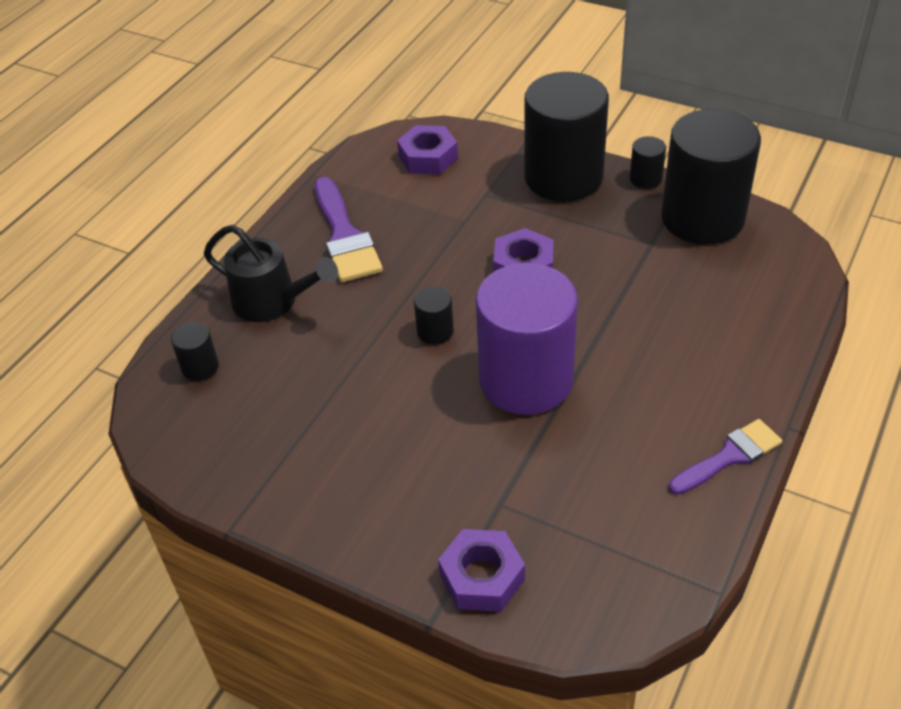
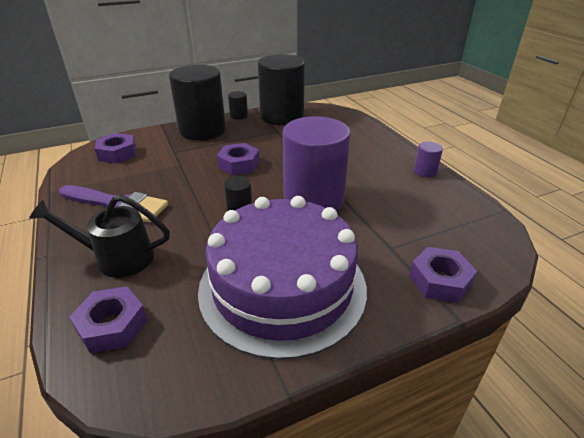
camera: 55 degrees left, 10 degrees down
(200, 367) = (112, 325): black cylinder -> purple nut
(273, 302) = (116, 258): black watering can -> black watering can turned 150 degrees counterclockwise
(347, 447) = (282, 286): none -> purple cake
(729, 456) = (425, 171): purple brush -> purple cylinder

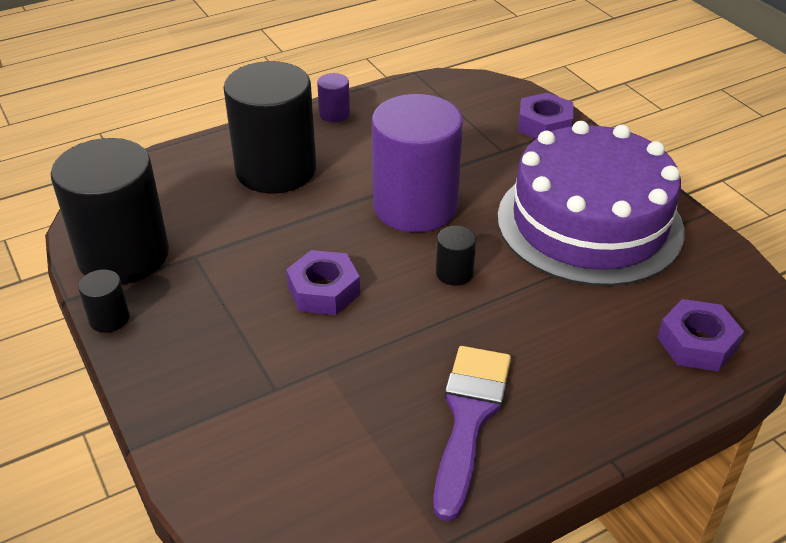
camera: 95 degrees left, 5 degrees up
(116, 258) = (592, 376): black watering can -> none
(117, 153) = (284, 483): purple nut -> none
(202, 130) = (177, 365): black cylinder -> black cylinder (276, 170)

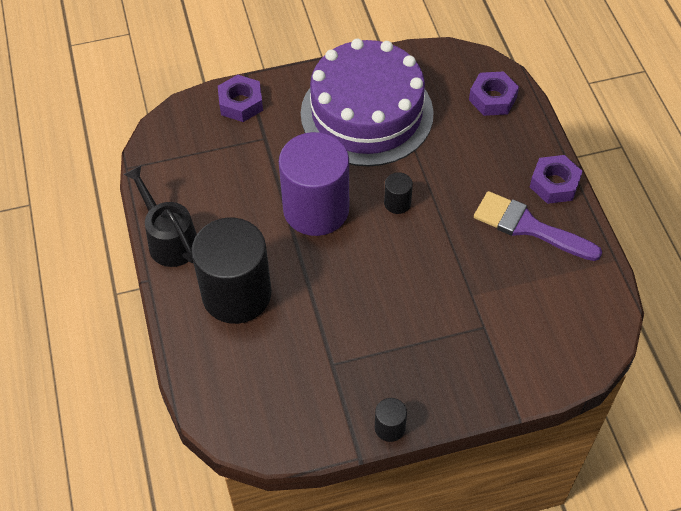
camera: 75 degrees left, 15 degrees up
(123, 255) = (317, 415): black cylinder -> none
(323, 291) = (395, 284): purple nut -> purple nut (554, 184)
(334, 114) = (169, 239): purple cylinder -> black watering can

